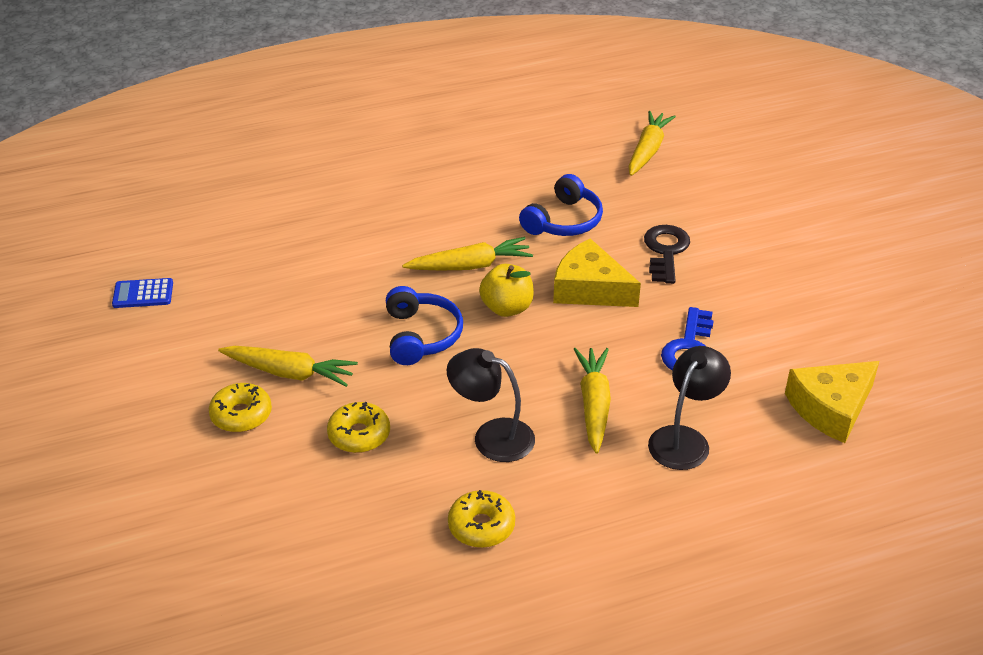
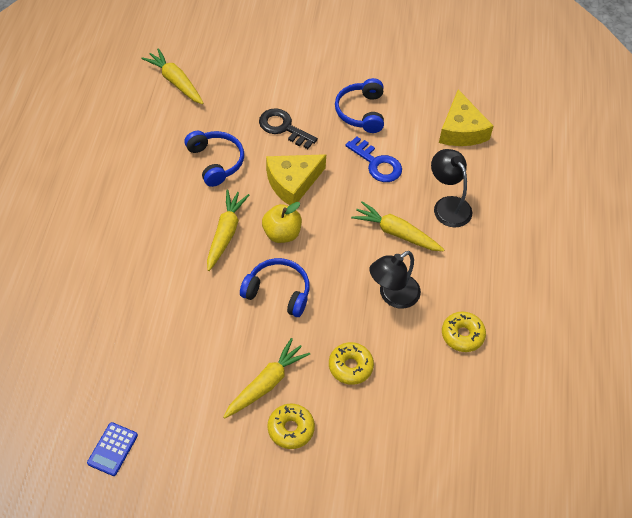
camera: 65 degrees left, 15 degrees up
(760, 305) = (361, 112): none -> blue headphones

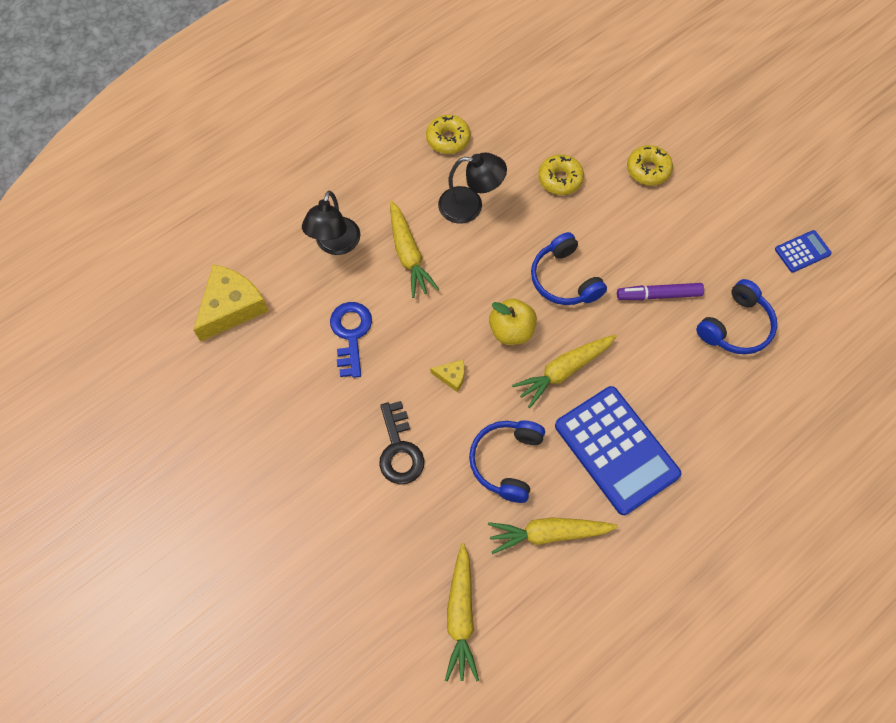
camera: 135 degrees left, 10 degrees up
(153, 211) = (616, 450): none -> blue calculator
(202, 329) = (658, 295): none -> purple marker
(266, 383) = (639, 214): yellow carrot -> yellow carrot (548, 534)
(292, 182) = (451, 376): yellow cheese -> yellow cheese, size x0.45
(361, 112) = (301, 405): blue headphones -> blue headphones (735, 326)

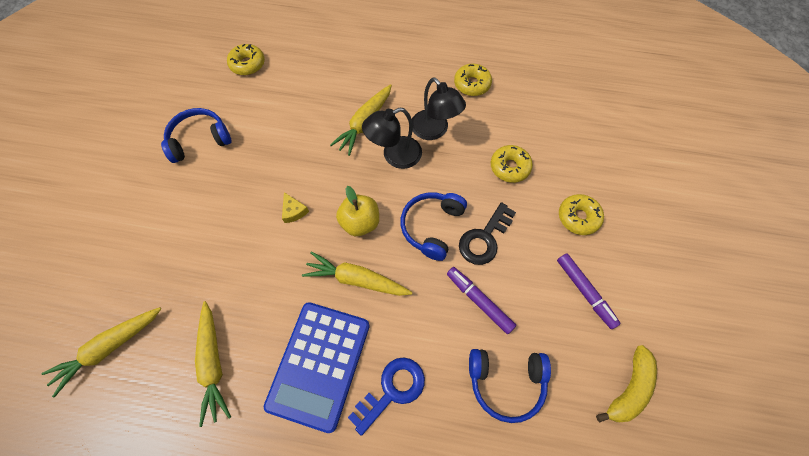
camera: 50 degrees right, 0 degrees up
(231, 307) = (247, 64): yellow cheese -> yellow donut
(335, 245) = (336, 82): black lamp -> black lamp (394, 156)
(351, 334) = (279, 134): blue key -> blue key (392, 390)
(399, 450) = (214, 219): black key -> black key (484, 238)
(507, 461) = (253, 293): blue headphones -> blue headphones (199, 140)
(548, 534) = (213, 363): yellow carrot -> yellow carrot turned 150 degrees counterclockwise
(711, 217) = (584, 292): none -> purple marker
(802, 251) = (628, 388): blue calculator -> yellow banana

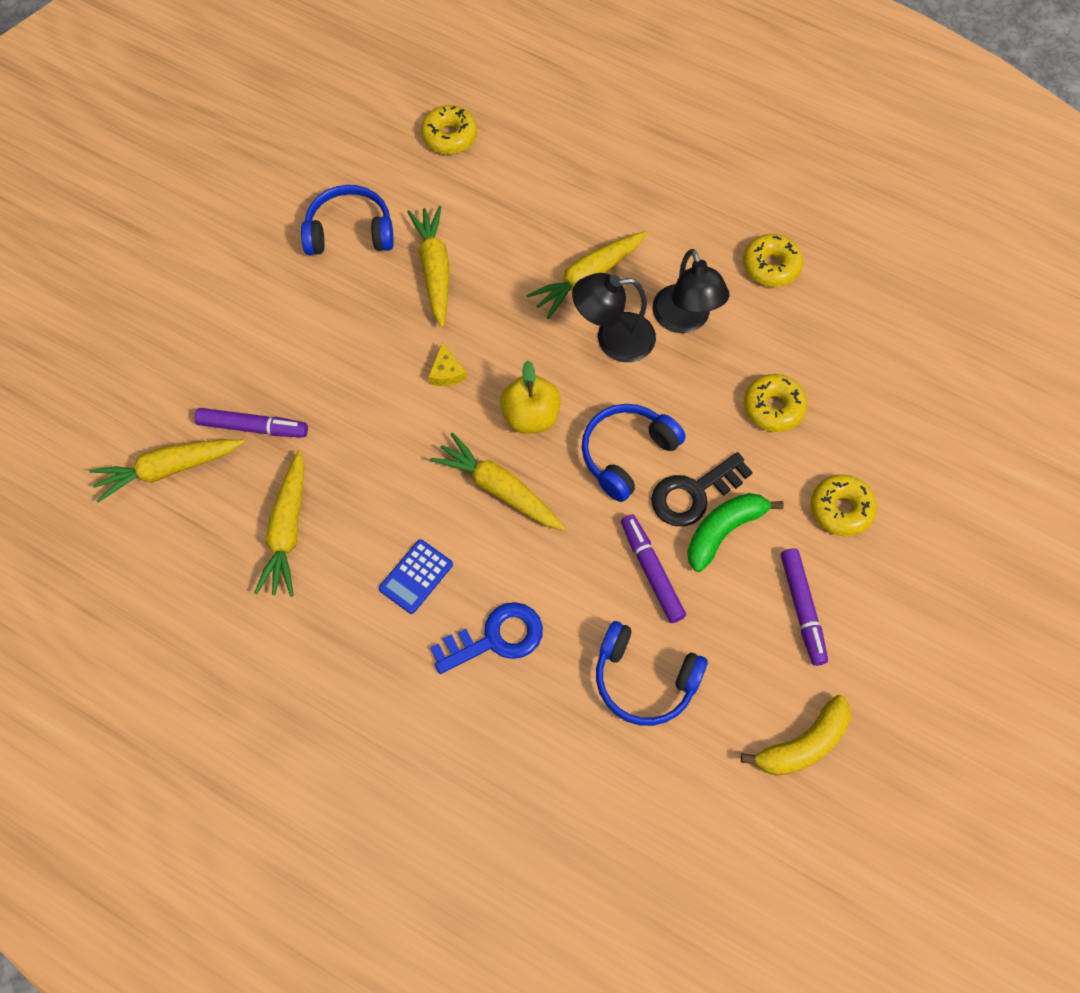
camera: 20 degrees right, 0 degrees up
(167, 294) = (253, 427): none -> purple marker
(264, 147) = (434, 270): none -> yellow carrot
(319, 364) = (416, 577): blue calculator -> blue calculator, size x0.46
(513, 257) = (723, 531): none -> green banana

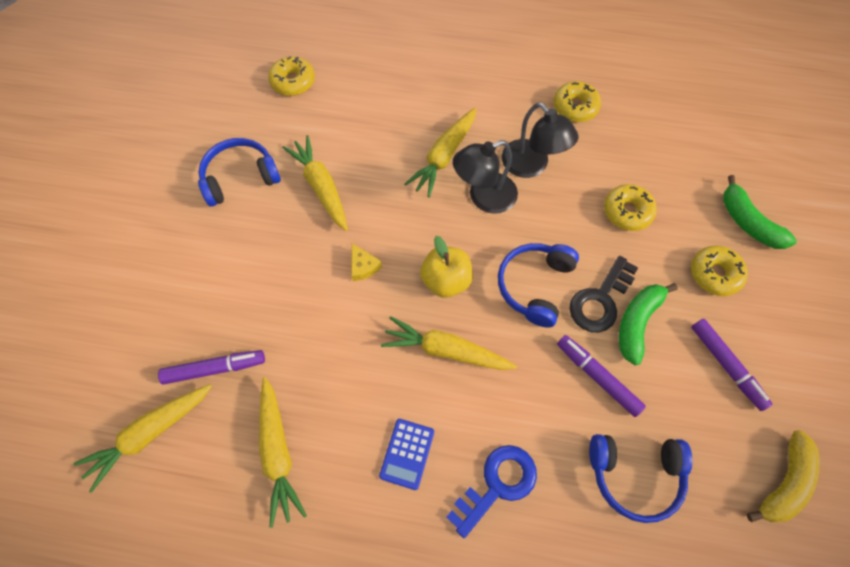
camera: 20 degrees left, 0 degrees up
(913, 465) = (748, 222): none -> green banana

